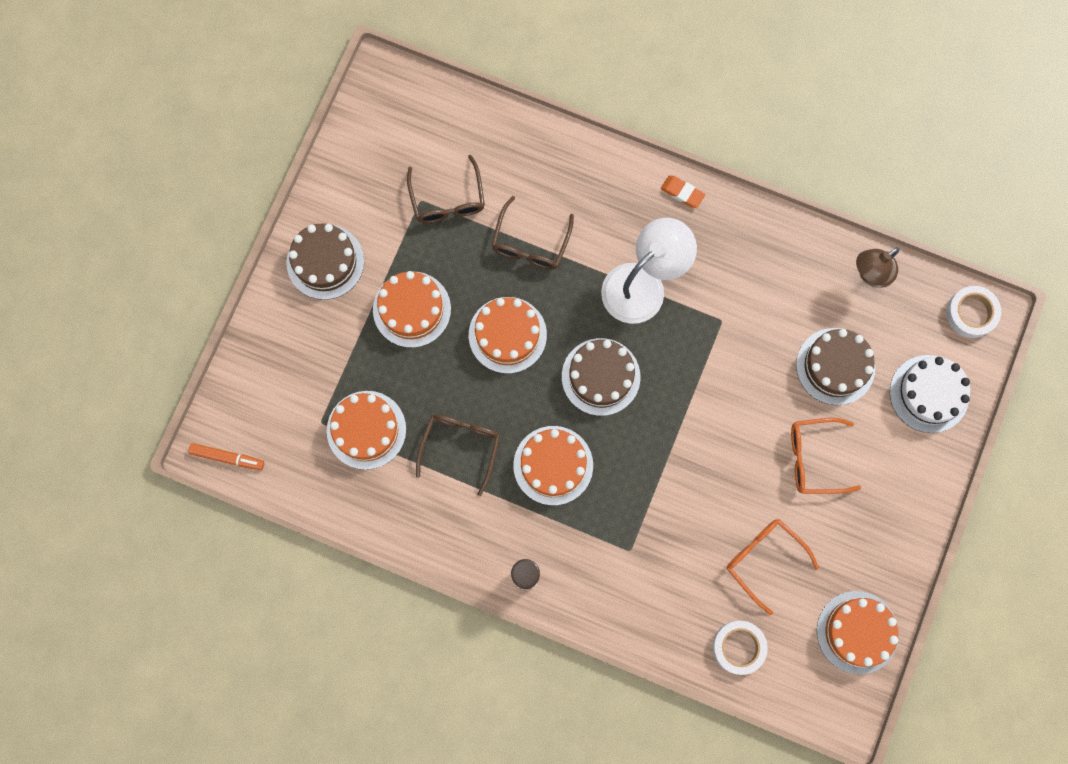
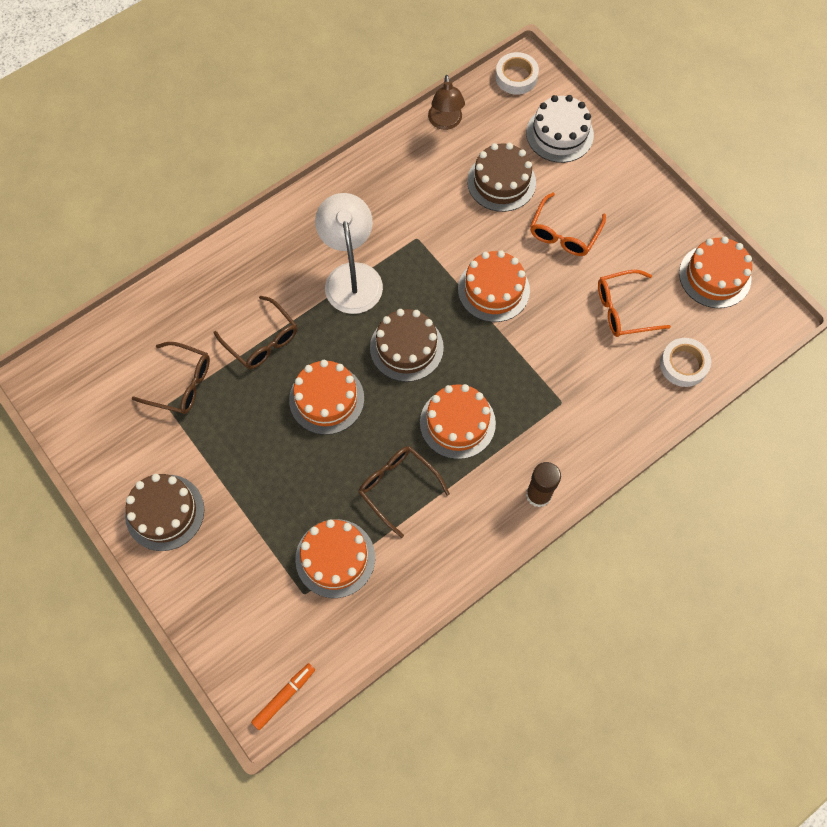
camera: 60 degrees left, 10 degrees down
(412, 309) = (255, 463): orange cake -> orange cake (493, 289)
(682, 193) = (297, 211): orange eraser -> none

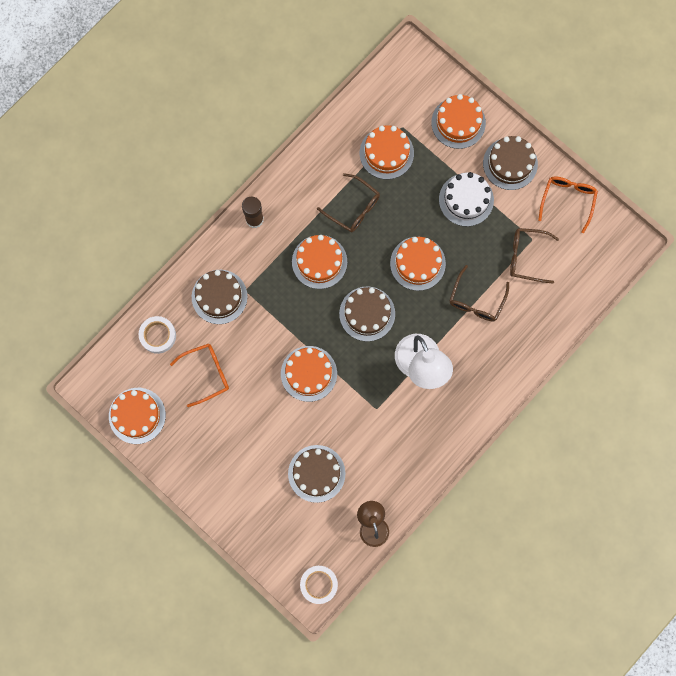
camera: 170 degrees right, 10 degrees up
(221, 586) = (458, 122): none -> orange cake
(262, 340) = (476, 300): brown glasses -> brown glasses turned 105 degrees counterclockwise
(284, 696) = (400, 63): orange marker -> none
(559, 134) = (274, 530): white cake -> white cake (466, 200)
(564, 233) = (260, 433): orange glasses -> orange glasses (567, 200)
(598, 400) = (219, 296): none -> brown cake

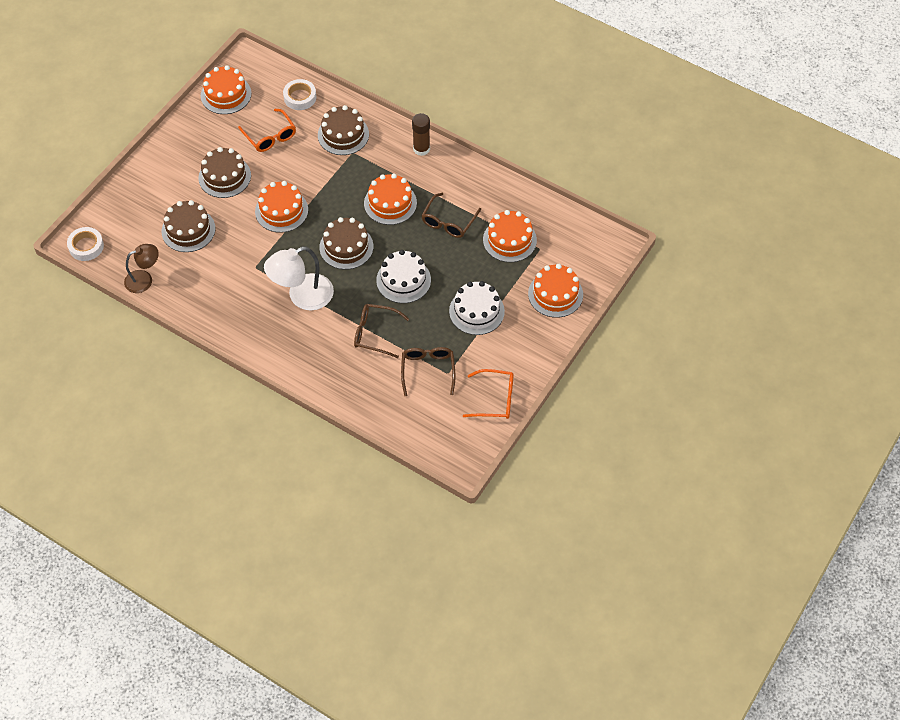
camera: 80 degrees right, 20 degrees down
(417, 263) = (403, 280): orange cake -> white cake
(510, 163) = (523, 343): brown cake -> brown cake (224, 176)

